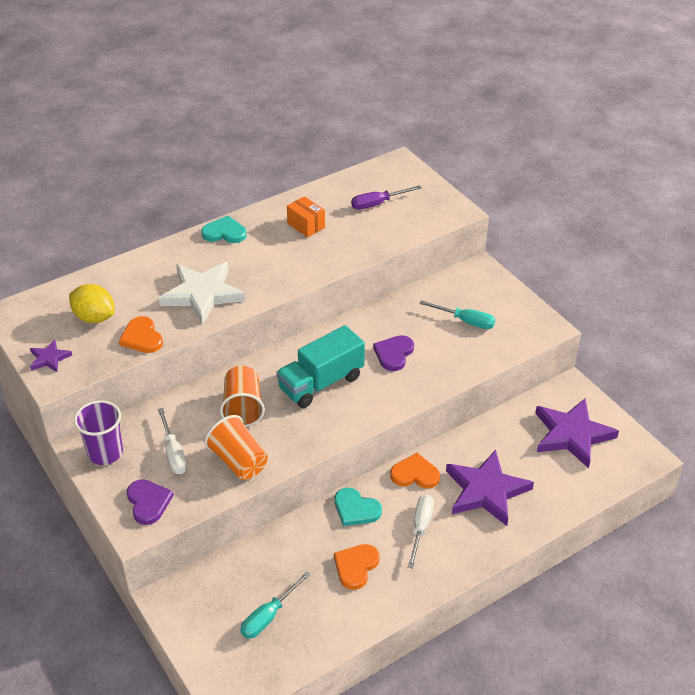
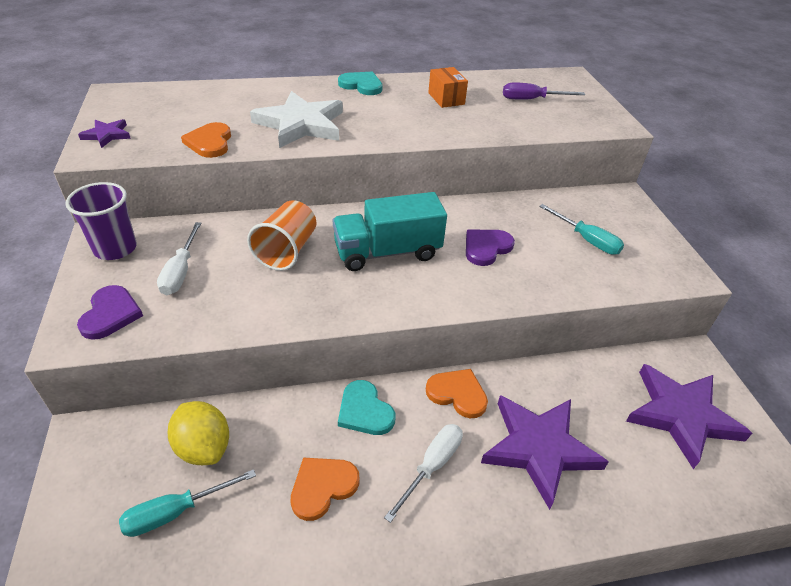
camera: 20 degrees right, 0 degrees up
(94, 317) = (182, 115): yellow lemon -> yellow lemon (204, 447)
(239, 461) = (241, 304): orange cup -> none

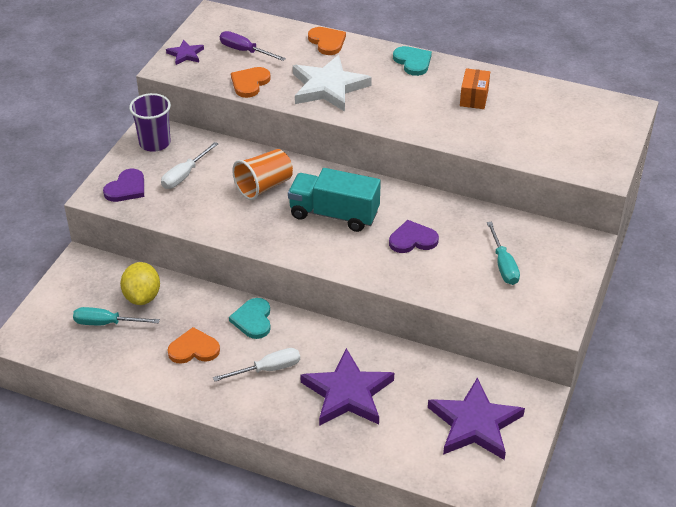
camera: 35 degrees right, 0 degrees up
(457, 394) = (324, 337): orange heart -> orange heart (327, 42)
(531, 99) = (553, 123): purple screwdriver -> purple screwdriver (245, 51)

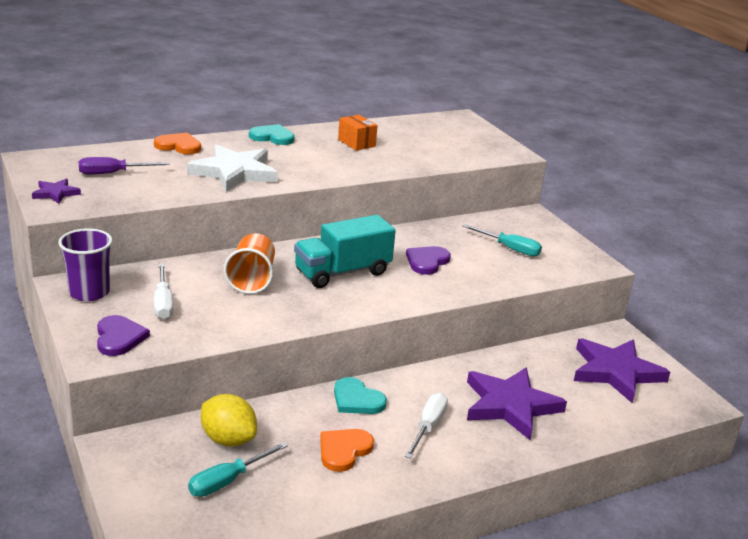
camera: 50 degrees left, 15 degrees down
(250, 83) = (159, 192): orange heart -> none

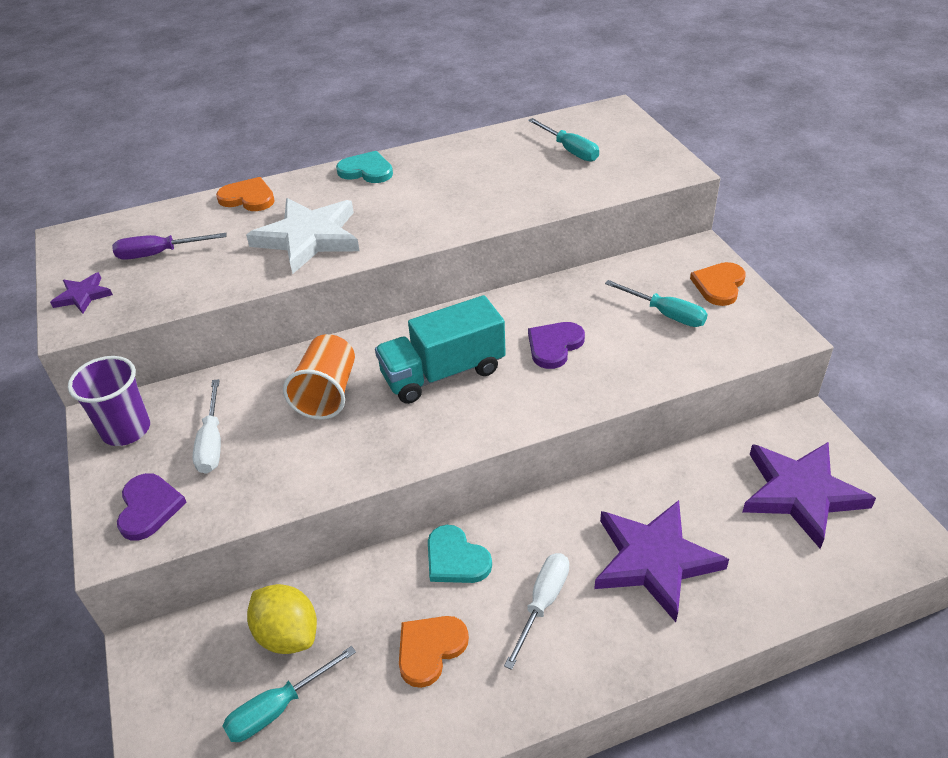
camera: 10 degrees right, 15 degrees up
(356, 143) = (471, 170): orange box -> none
(431, 137) = (570, 150): none -> turquoise screwdriver
(548, 235) = (719, 285): none -> orange heart

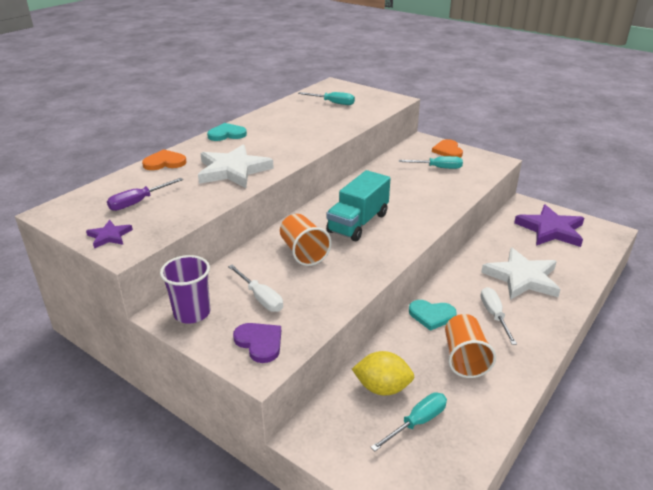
camera: 35 degrees left, 10 degrees down
(278, 708) = (417, 422): turquoise screwdriver -> turquoise screwdriver turned 150 degrees counterclockwise
(430, 649) = (464, 358): orange heart -> orange cup
(554, 346) = (401, 195): purple heart -> none
(654, 560) = (522, 278): purple star -> white star

